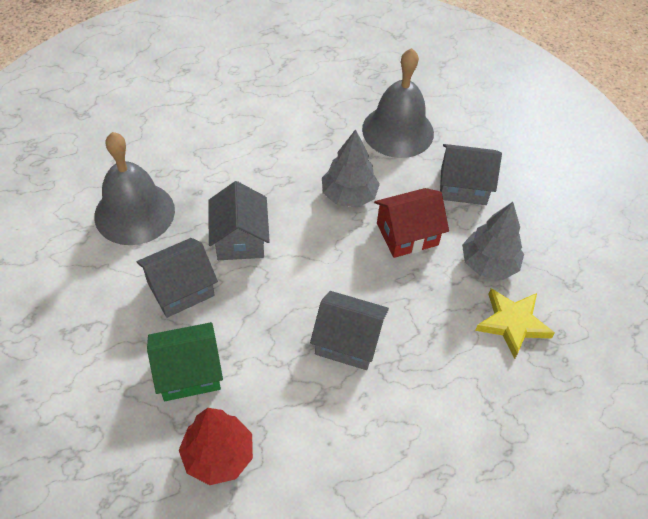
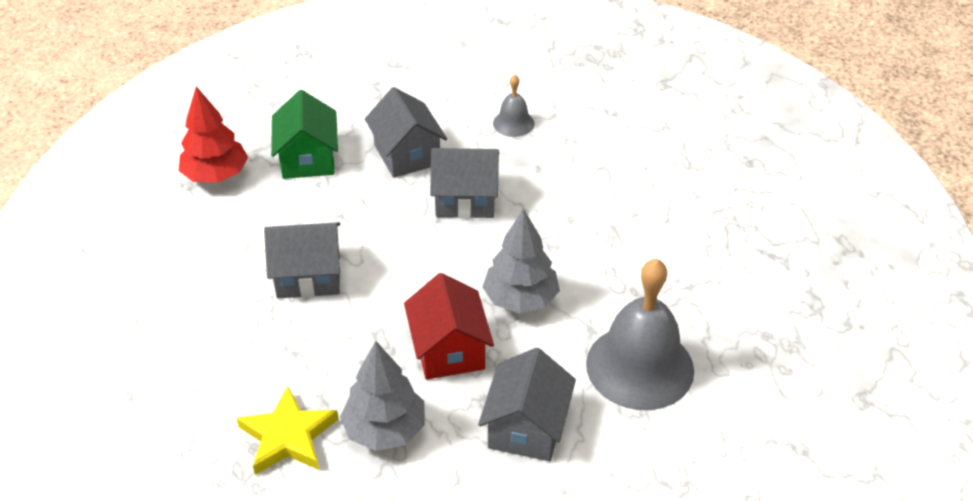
camera: 100 degrees right, 10 degrees down
(134, 213) = (513, 123): grey bell -> grey bell, size x0.48
(348, 341) = (308, 276): grey house -> grey house turned 60 degrees clockwise

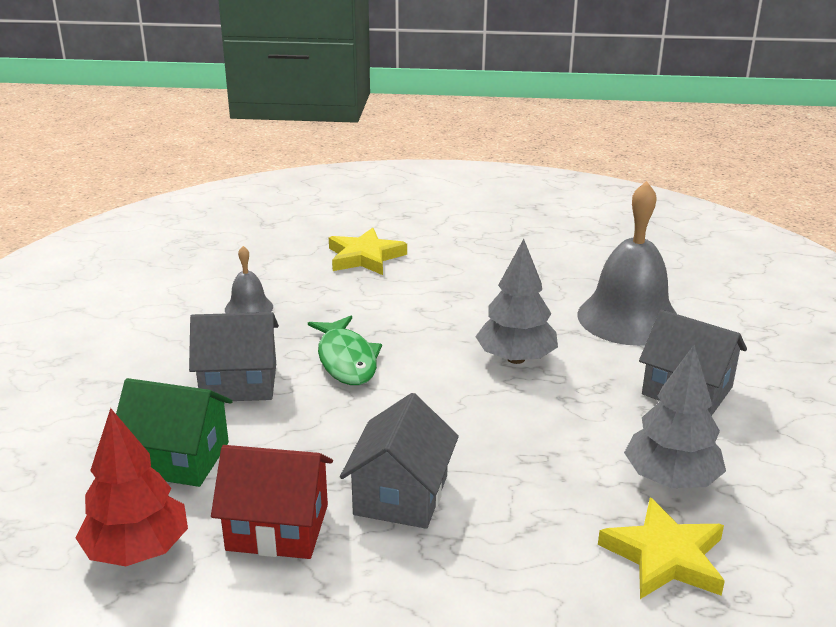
camera: 70 degrees left, 15 degrees down
(449, 349) = (568, 415): red house -> red house (277, 527)
(465, 199) = (346, 360): grey house -> green fish
(643, 160) = (365, 257): none -> yellow star

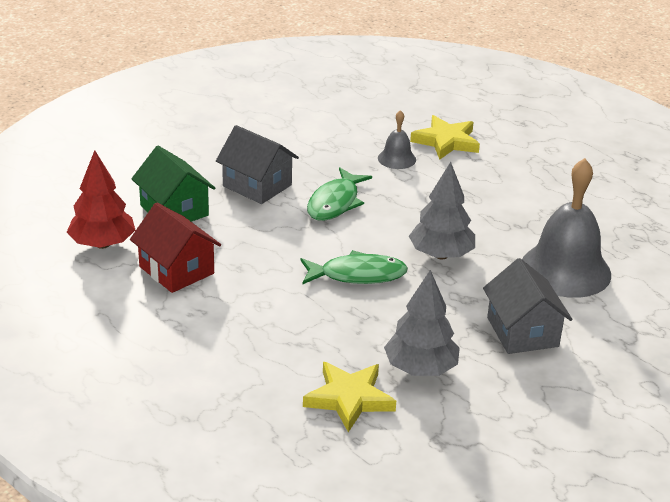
camera: 40 degrees right, 5 degrees up
(249, 308) = (323, 142): grey bell -> grey bell (396, 158)
(401, 495) = (257, 290): grey house -> none
(474, 419) = (358, 275): none -> green fish

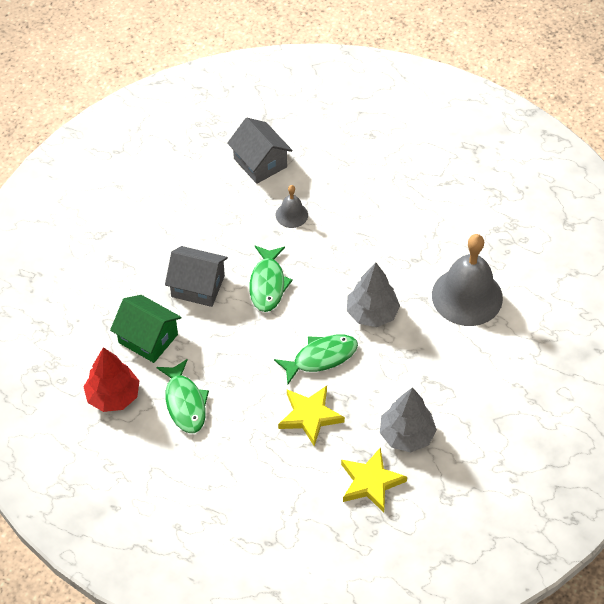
camera: 20 degrees left, 20 degrees up
(176, 270) = (185, 403): red house -> green fish
(446, 141) = (321, 180): yellow star -> yellow star (310, 416)
(522, 332) = (461, 372): grey house -> grey house (260, 163)

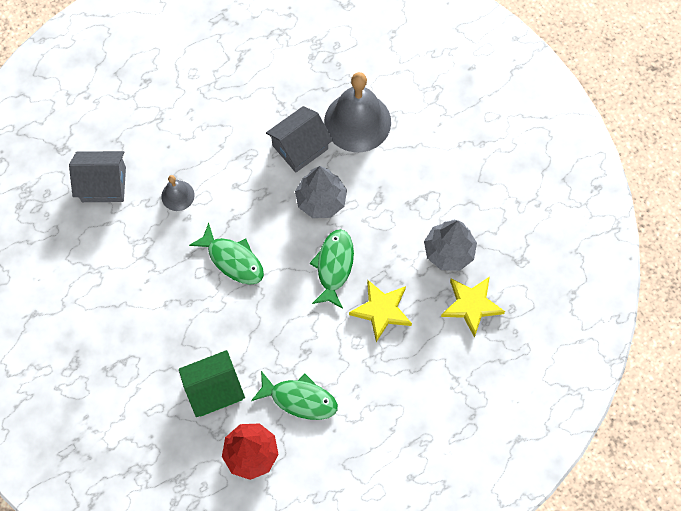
camera: 55 degrees left, 15 degrees up
(198, 286) = (192, 316): grey house -> grey house (300, 147)

